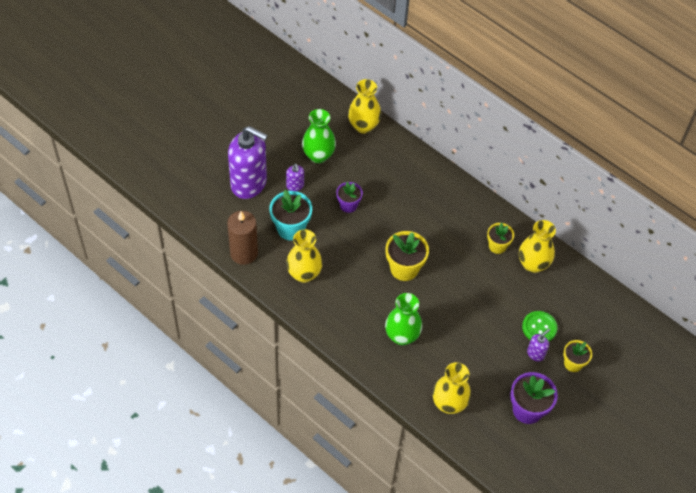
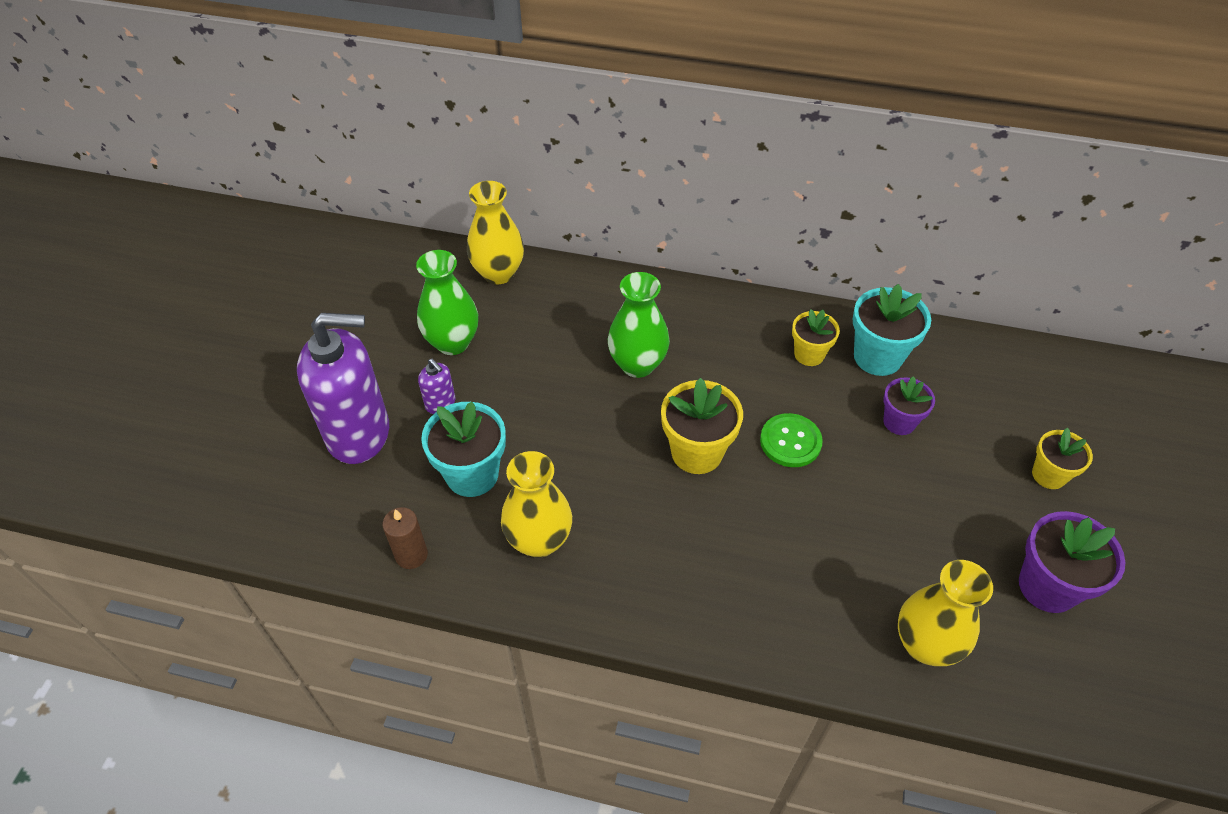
camera: 25 degrees left, 5 degrees down
(244, 253) = (411, 555): brown candle -> brown candle, size x0.59
(348, 205) = (546, 395): purple flower pot -> purple flower pot (899, 422)
(402, 336) = (768, 565): green vase -> green vase (637, 364)
(533, 264) = (877, 357): yellow vase -> turquoise flower pot
(535, 354) = (986, 488): purple soap dispenser -> none
(539, 328) = (959, 445): green button -> green button (790, 441)

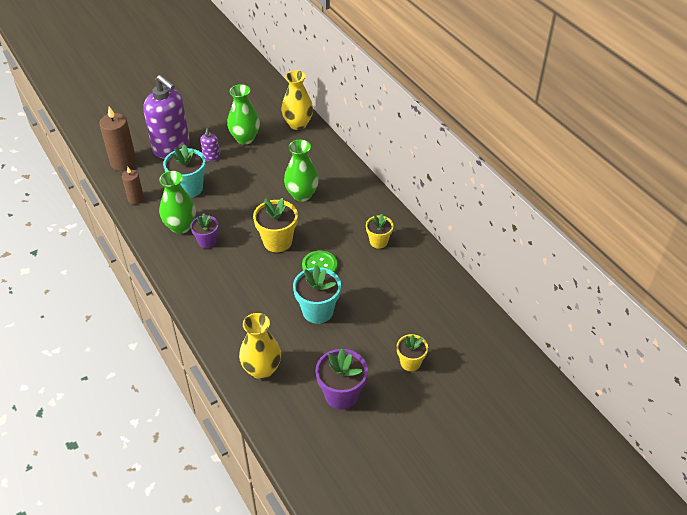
camera: 45 degrees right, 5 degrees down
(310, 514) = (123, 162): none -> brown candle
(539, 540) = (181, 226): yellow vase -> green vase
(877, 357) = (407, 264): turquoise flower pot -> turquoise flower pot (317, 311)
(899, 422) = (376, 294): purple flower pot -> purple flower pot (207, 241)

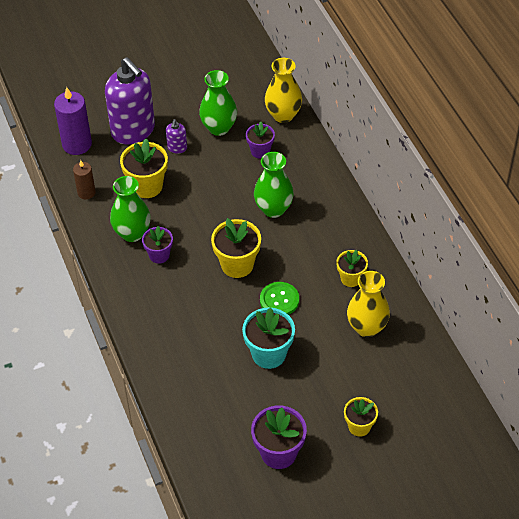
camera: 10 degrees right, 5 degrees up
(123, 162) = (77, 144): brown candle -> purple candle
(189, 188) = (147, 186): turquoise flower pot -> yellow flower pot
(262, 369) = (198, 413): yellow vase -> yellow vase (367, 327)
(283, 152) = (260, 151): none -> purple flower pot

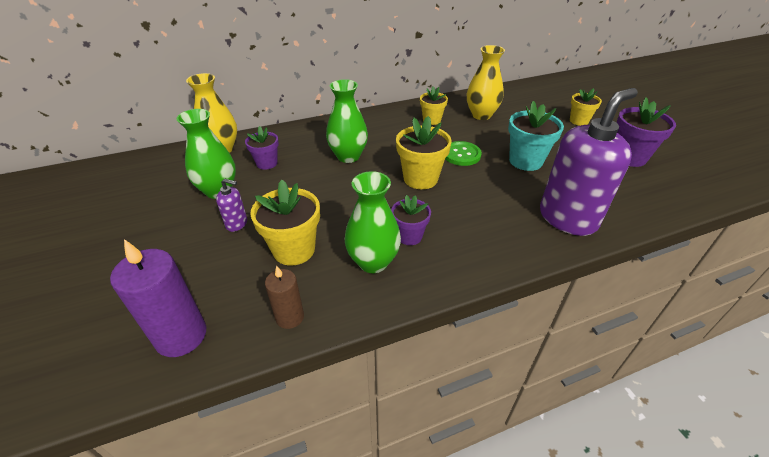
camera: 90 degrees left, 10 degrees down
(133, 130) = (185, 266): purple soap dispenser -> purple soap dispenser (568, 218)

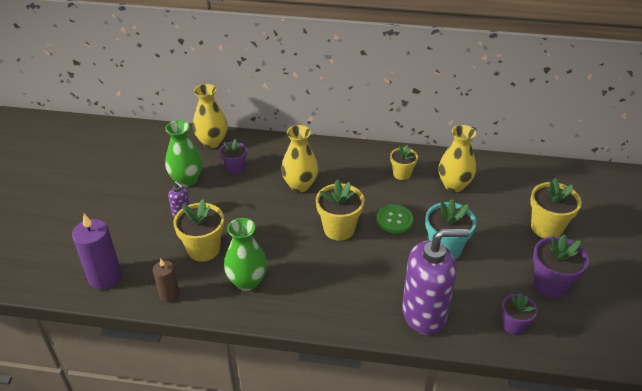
camera: 30 degrees right, 0 degrees up
(348, 156) = (300, 185): green vase -> yellow vase
(409, 236) = (288, 274): purple flower pot -> purple flower pot (513, 325)
(579, 121) = (546, 228): yellow flower pot -> yellow flower pot, size x1.58

